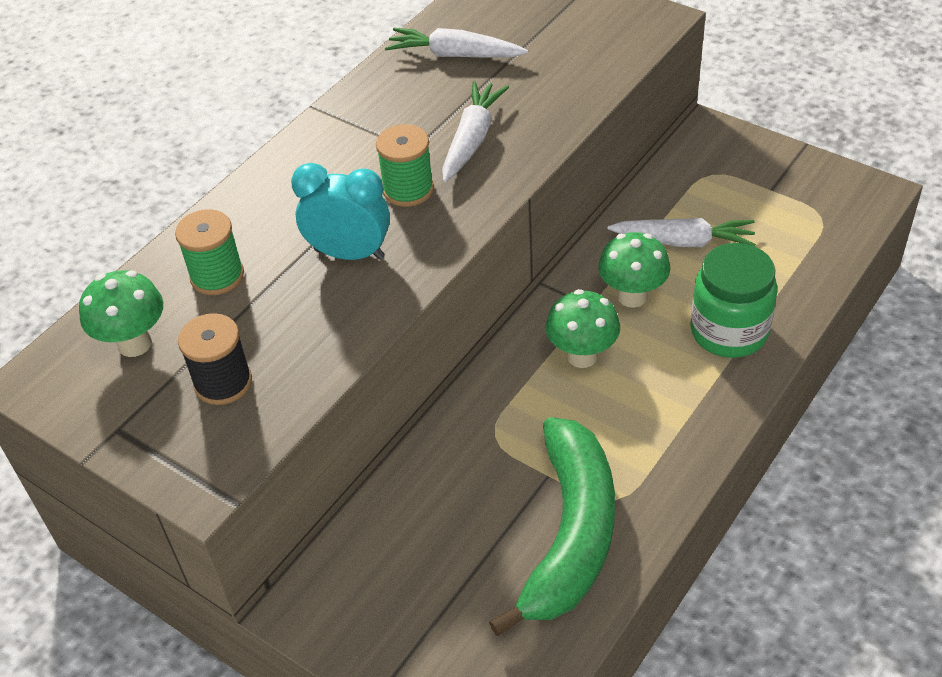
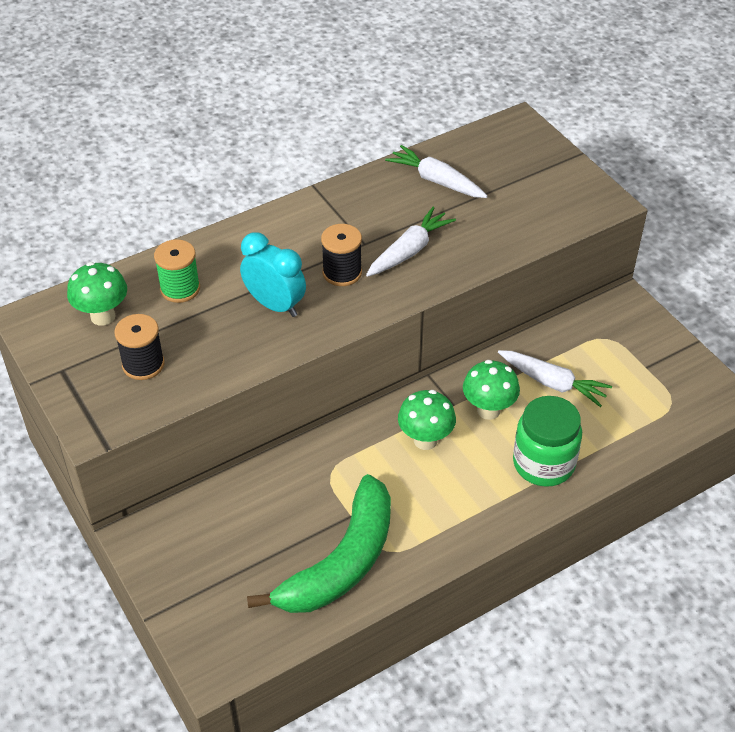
camera: 20 degrees right, 0 degrees up
(408, 190) = (342, 272): green spool -> black spool

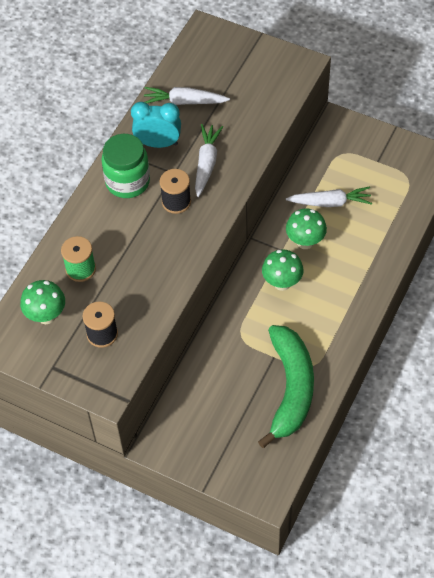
camera: 30 degrees left, 10 degrees up
(275, 305) = (152, 247): turquoise clock -> turquoise clock (158, 143)
(543, 463) = (361, 259): green jar -> green jar (127, 181)

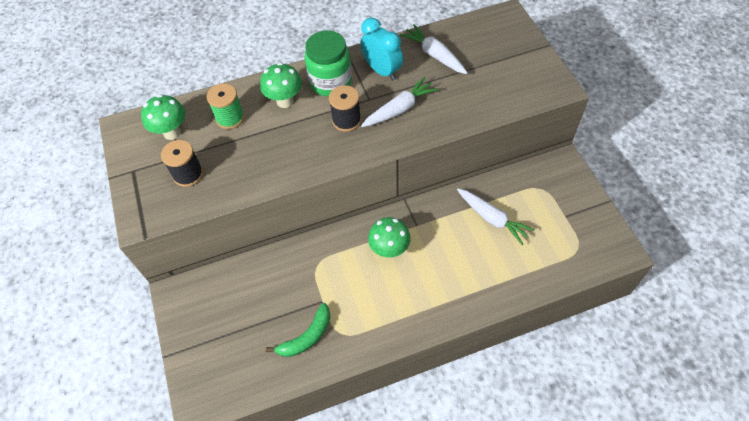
camera: 45 degrees right, 0 degrees up
(290, 388) = (307, 336): green banana -> green banana, size x0.54
(305, 242) = (440, 233): green mushroom -> green mushroom (285, 101)

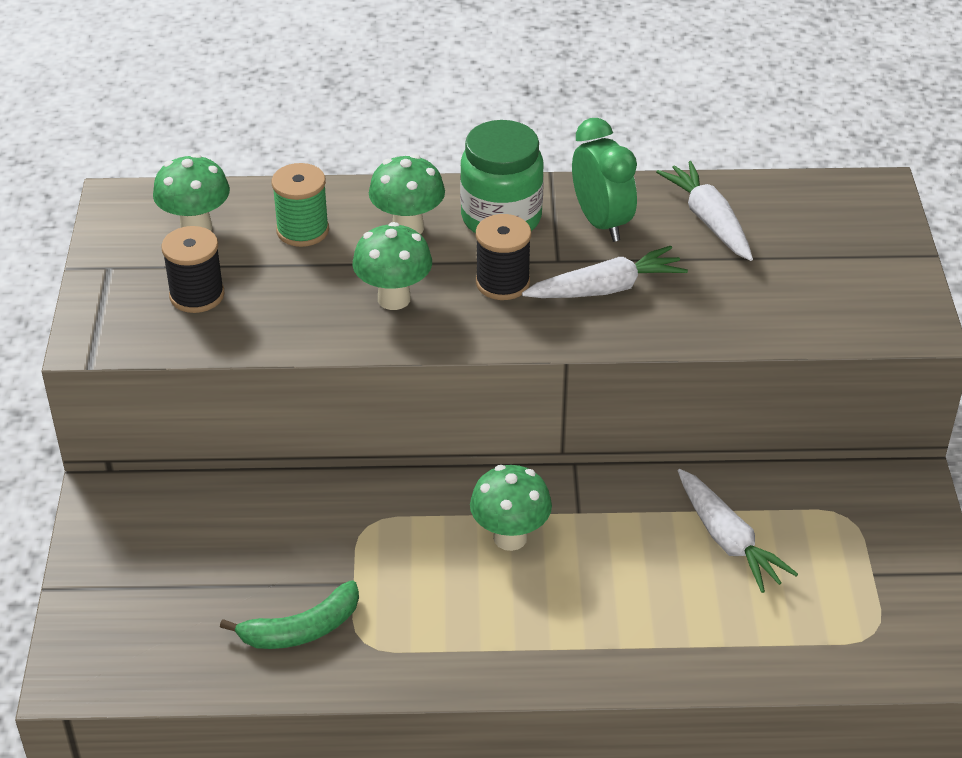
camera: 15 degrees right, 15 degrees down
(294, 146) = (394, 299): none -> green mushroom
(382, 71) = (601, 223): turquoise clock -> green clock

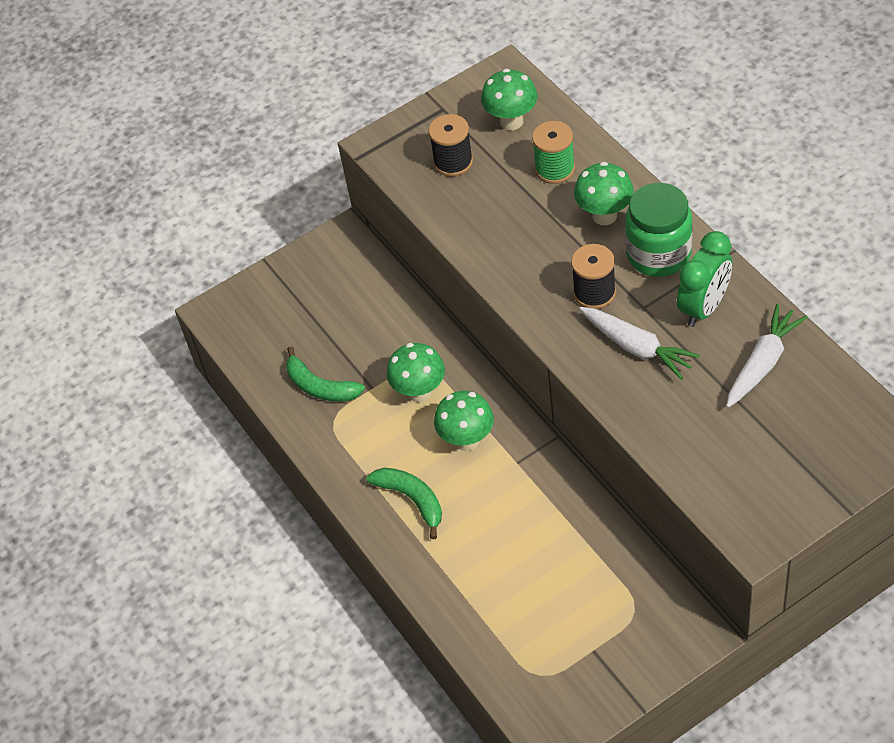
camera: 65 degrees right, 10 degrees up
(394, 299) = (531, 250): green mushroom -> green mushroom (419, 392)
(547, 625) = (412, 499): none -> green banana
(728, 540) = (557, 554): white carrot -> none

